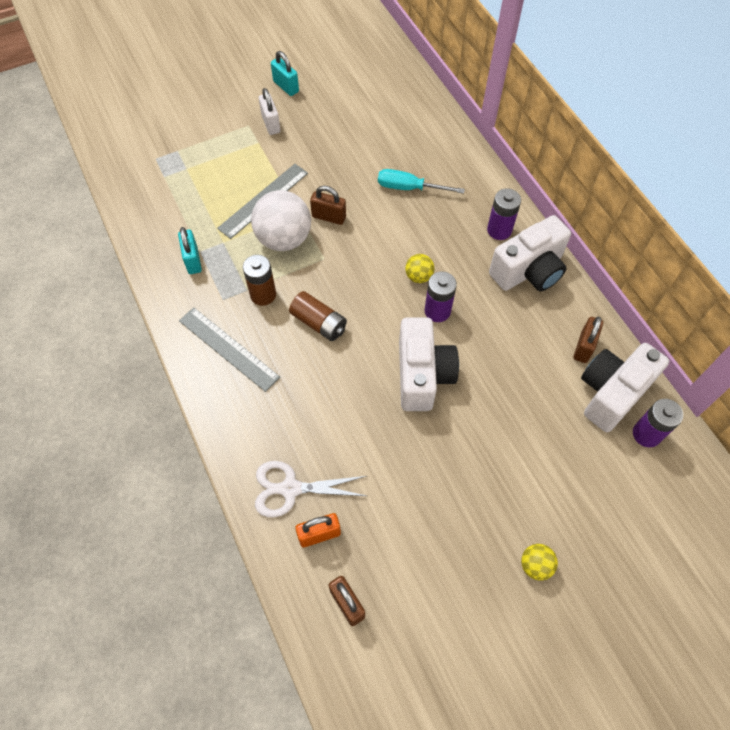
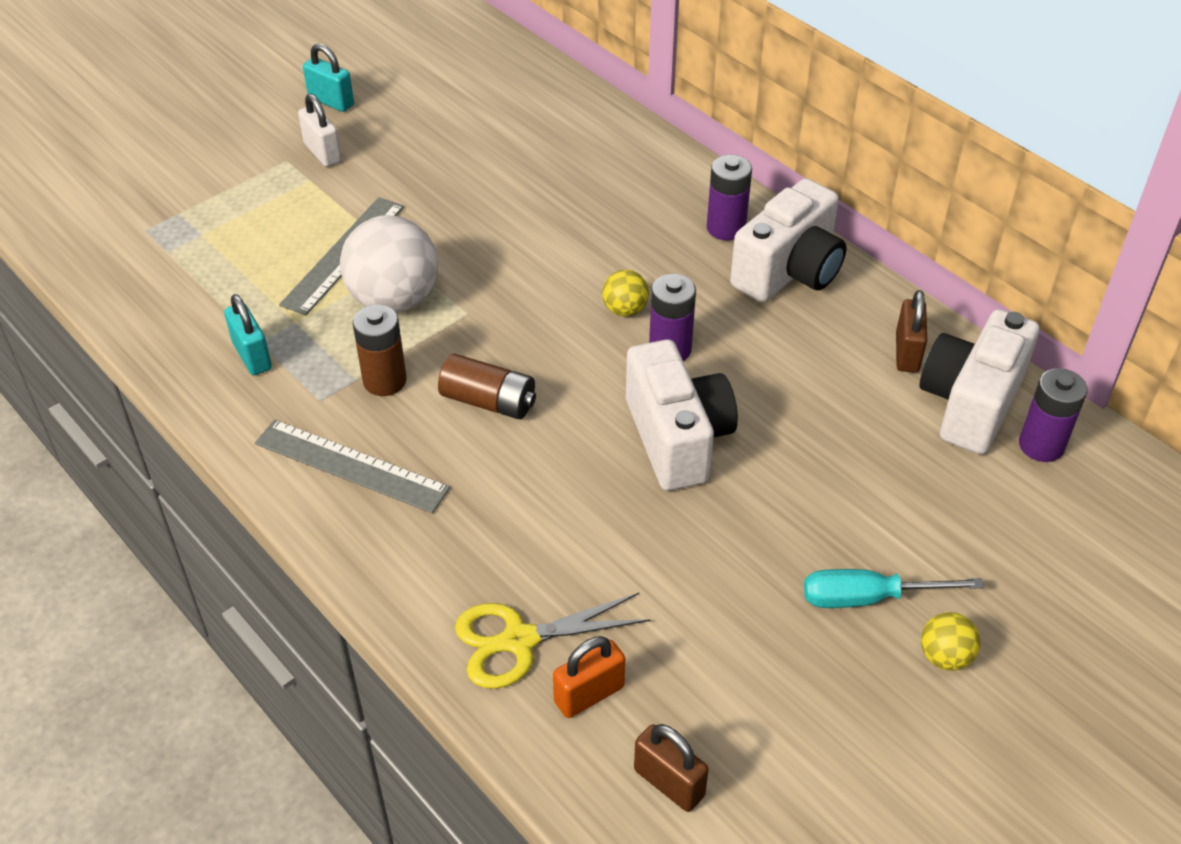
camera: 15 degrees left, 15 degrees down
(290, 489) = (520, 640): white scissors -> yellow scissors
(329, 217) = (456, 258): brown padlock -> none
(409, 188) = (569, 198): turquoise screwdriver -> turquoise screwdriver (868, 598)

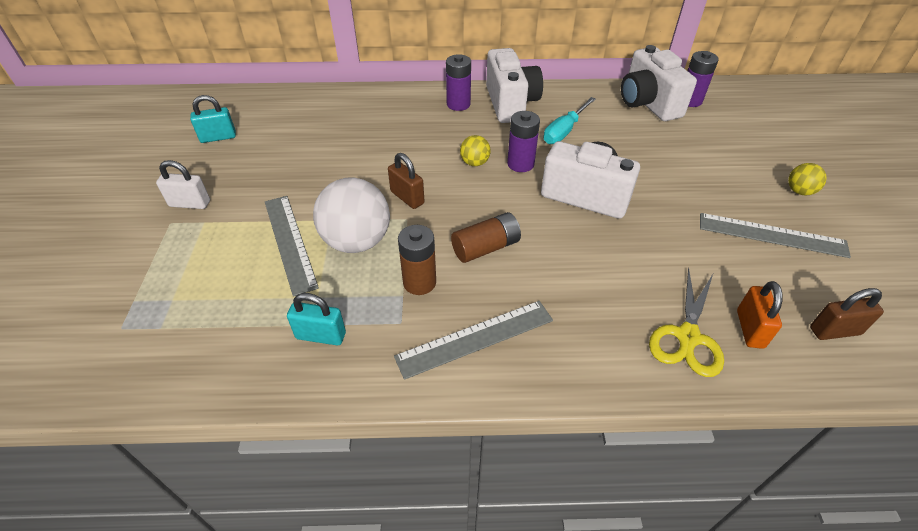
camera: 50 degrees left, 0 degrees up
(331, 101) = (152, 177): turquoise padlock -> turquoise padlock (218, 137)
(800, 658) = (772, 235): none -> grey ruler
(868, 598) = (746, 194): turquoise screwdriver -> turquoise screwdriver (564, 131)
(907, 353) = (600, 102): brown padlock -> brown padlock (407, 197)

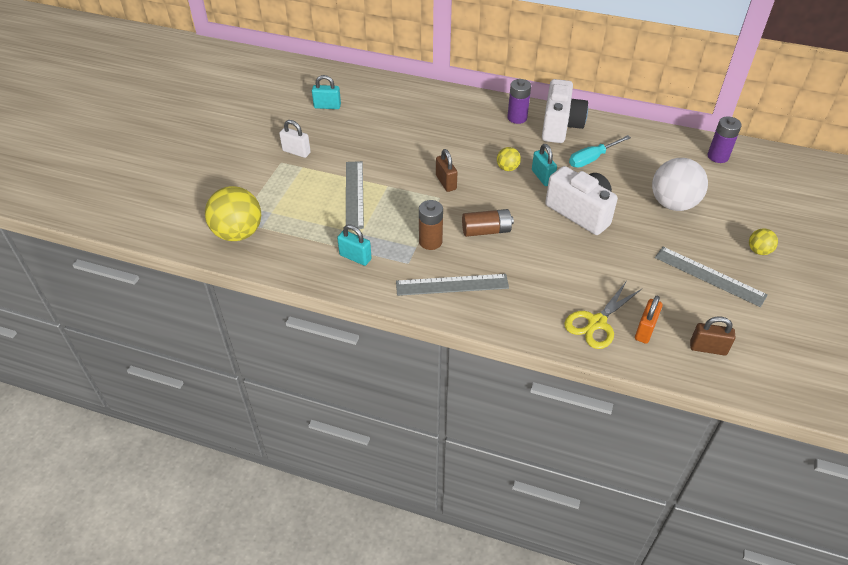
camera: 20 degrees right, 0 degrees up
(123, 348) = (238, 233): none -> yellow ball
(357, 241) = (399, 204): white ball -> white ball (673, 204)
(520, 164) = (542, 177): purple battery -> turquoise padlock
(648, 104) = (678, 151): white camera -> none

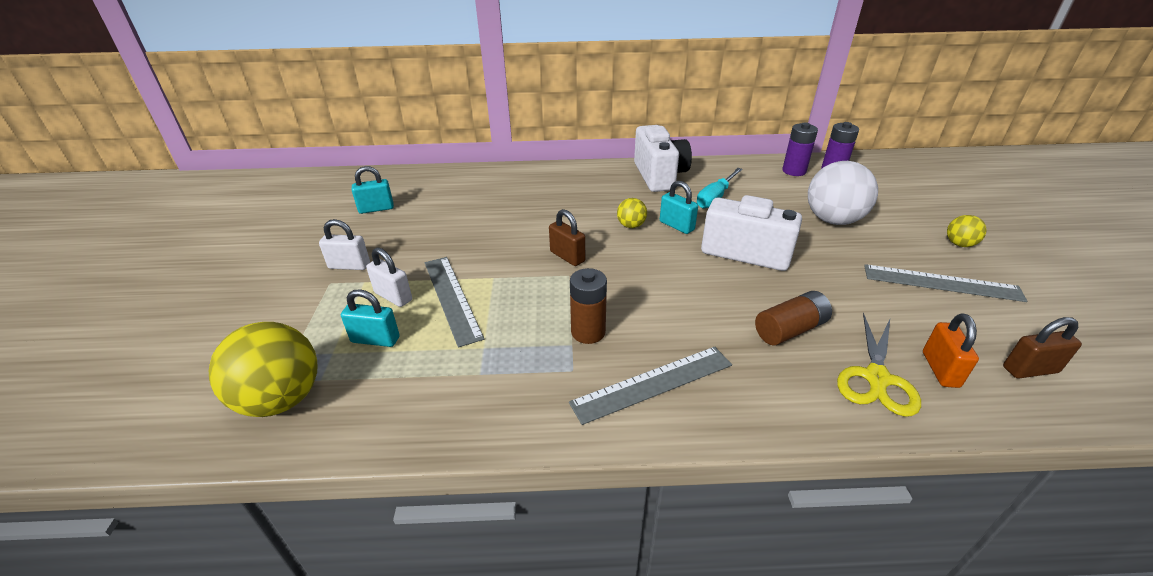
camera: 20 degrees left, 10 degrees down
(318, 183) = (393, 296): none -> white padlock
(355, 257) = (489, 384): turquoise padlock -> turquoise padlock (375, 339)
(486, 231) = (652, 299): brown battery -> brown battery (790, 329)
(517, 118) = (608, 177): purple battery -> purple battery (794, 171)

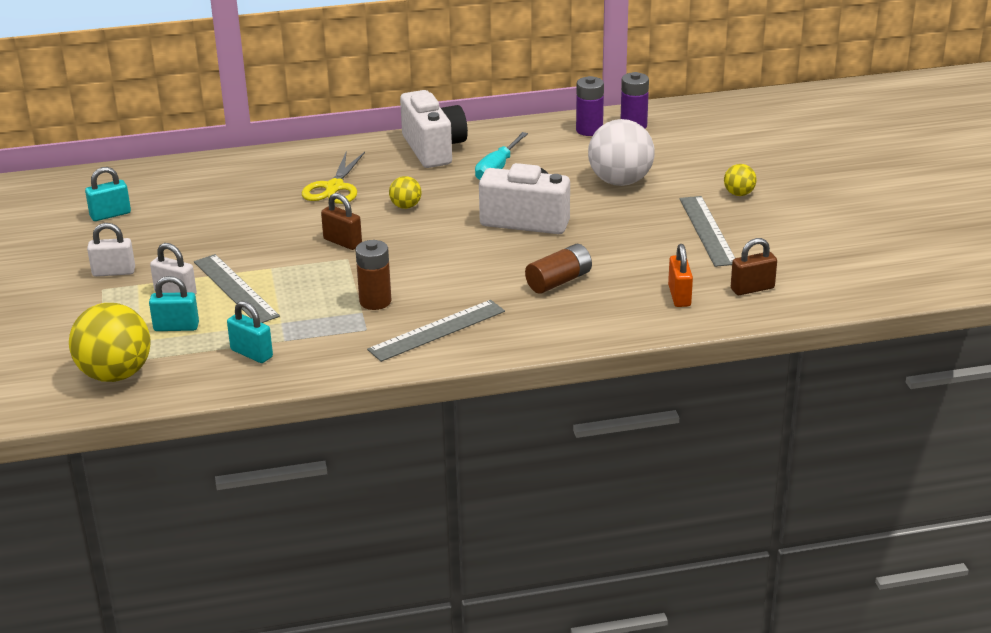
camera: 10 degrees left, 5 degrees down
(676, 226) = (455, 202): turquoise padlock -> turquoise padlock (251, 353)
(876, 378) = (625, 307): yellow scissors -> yellow scissors (334, 187)
(941, 283) = (707, 230): grey ruler -> grey ruler turned 75 degrees clockwise

